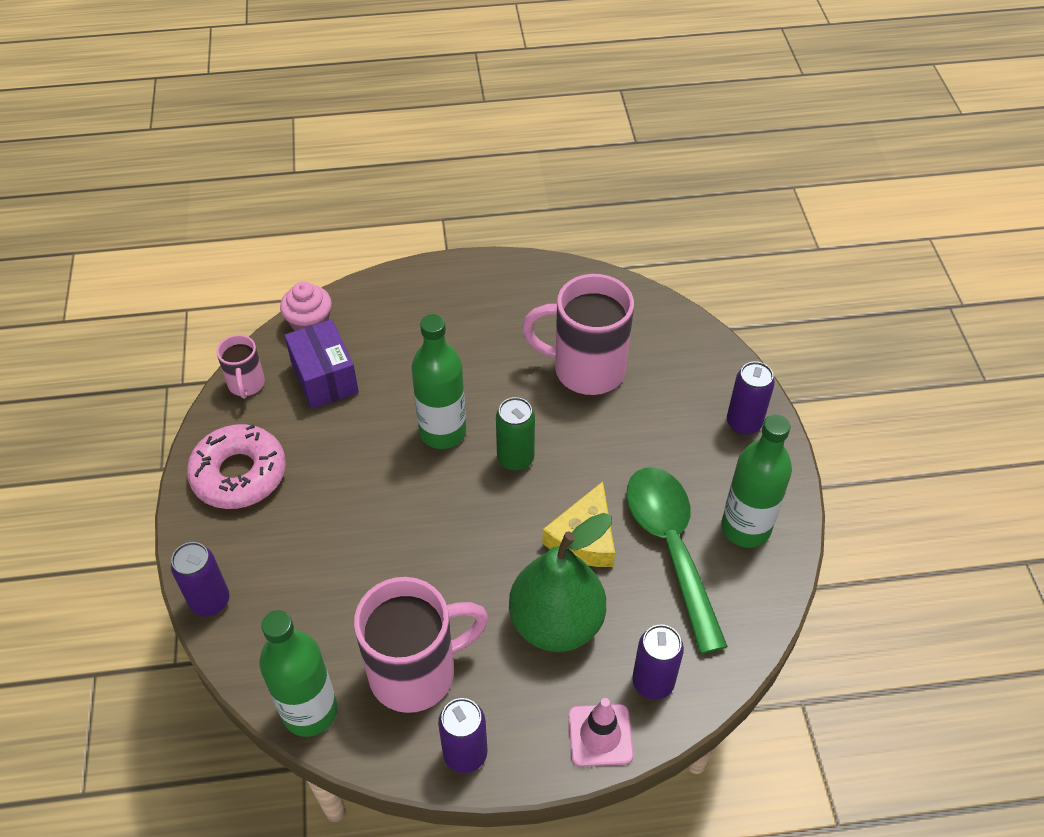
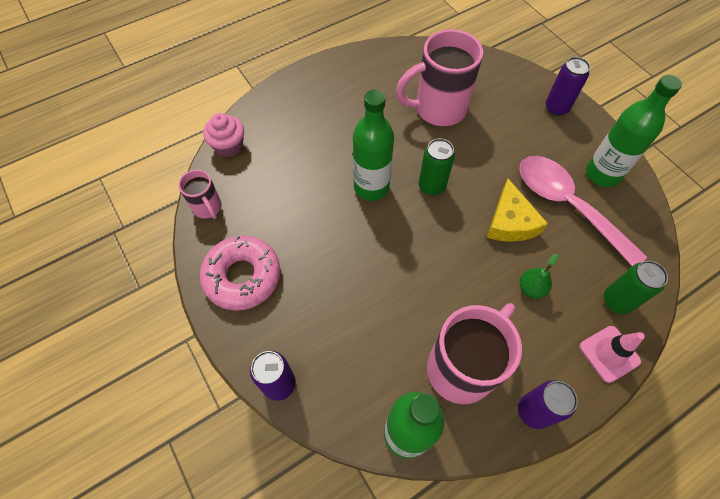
camera: 25 degrees left, 10 degrees up
(324, 378) = (263, 181): purple box -> none
(556, 623) = (531, 288): green pear -> green pear, size x0.42
(653, 682) = (616, 301): purple can -> green can
(670, 547) = (567, 205): green spoon -> pink spoon

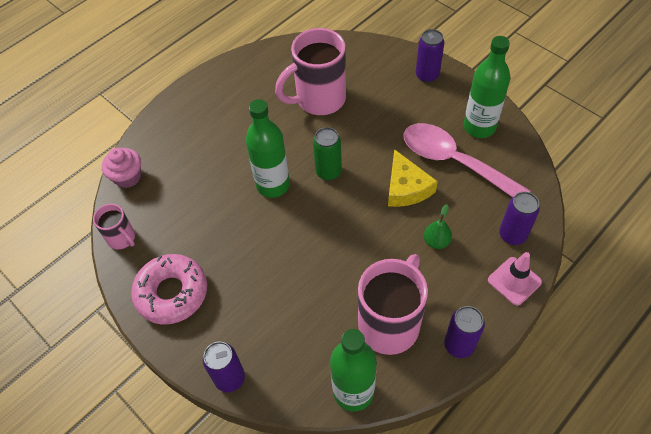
camera: 10 degrees left, 5 degrees down
(616, 301) = (512, 235): green can -> purple can

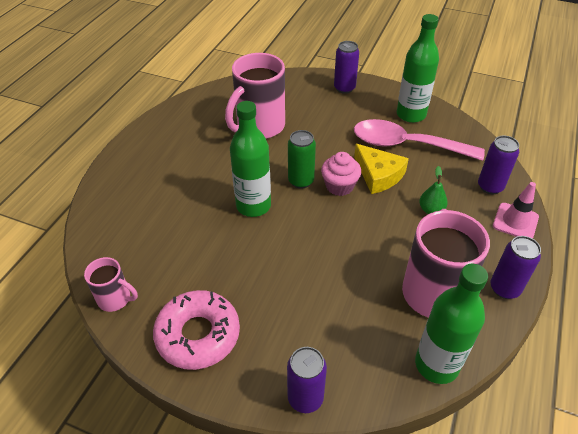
camera: 25 degrees left, 10 degrees down
(128, 177) = (95, 239): pink cupcake -> pink cupcake (339, 186)

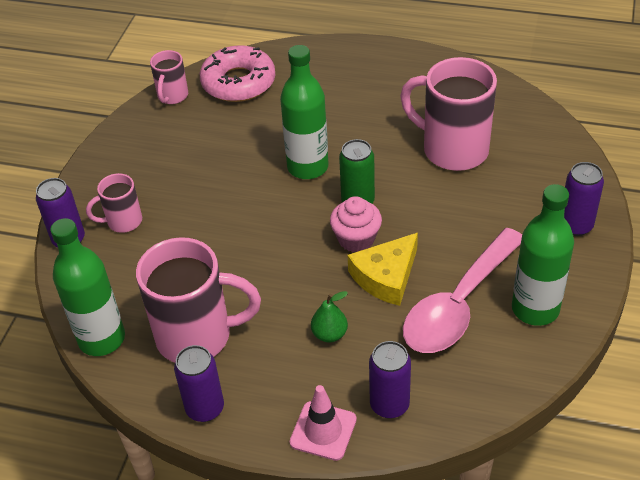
camera: 85 degrees right, 0 degrees up
(198, 335) = (135, 157): pink donut -> pink donut (238, 82)
(289, 346) = (123, 221): none -> pink mug
(406, 145) = (458, 305): pink spoon -> pink spoon turned 150 degrees counterclockwise

